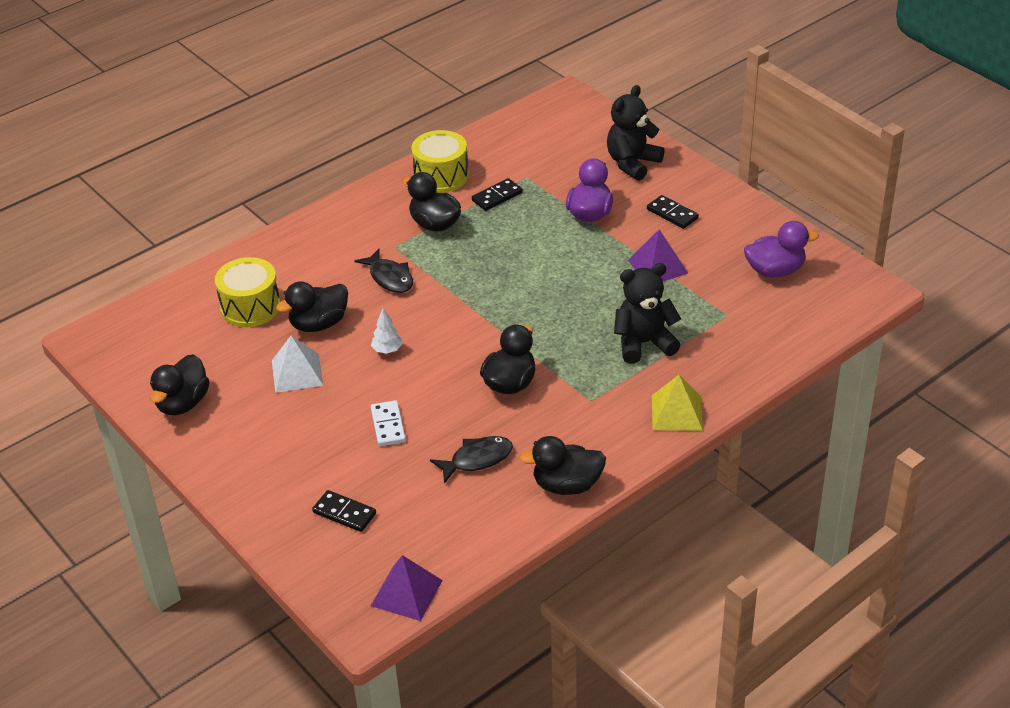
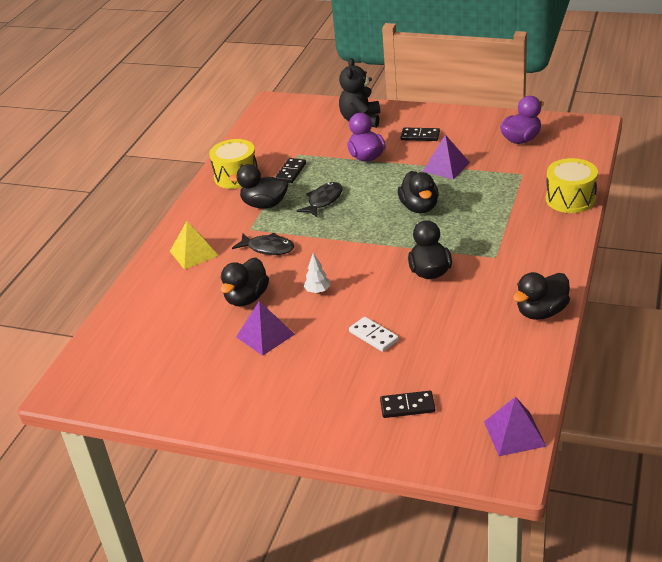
camera: 30 degrees left, 5 degrees down
(183, 403) = (194, 397): black duck -> black duck (419, 207)
(250, 307) = (180, 311): yellow drum -> yellow drum (570, 199)
(297, 372) = (265, 335): white pyramid -> purple pyramid
(477, 459) = (462, 326): black fish -> black fish (323, 200)
(644, 343) = (489, 210): black teddy bear -> none
(677, 412) = (559, 238): yellow pyramid -> yellow pyramid (194, 253)

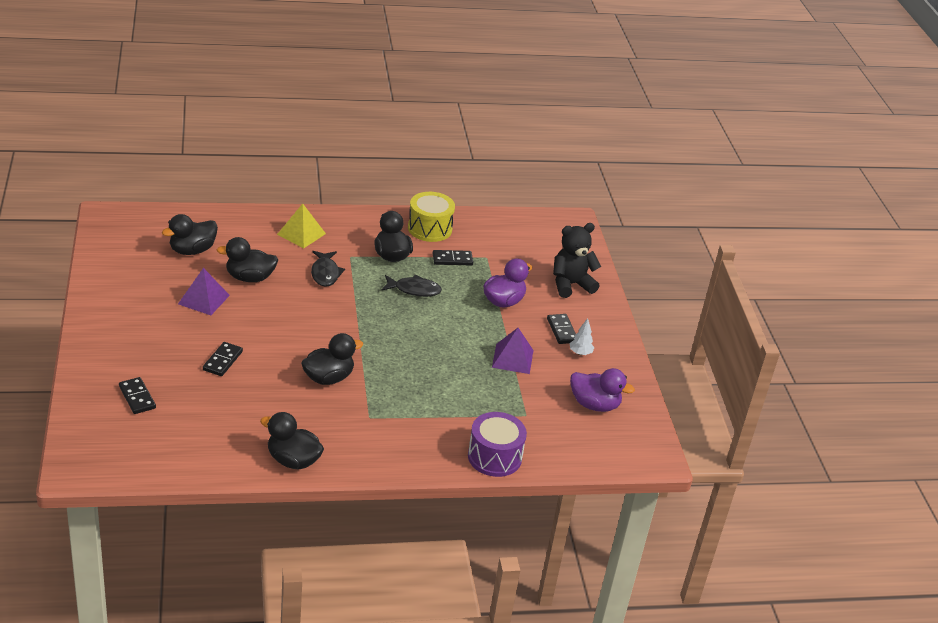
camera: 55 degrees right, 0 degrees up
(318, 291) = (274, 316): white tree -> white tree (580, 353)
(373, 336) = (223, 361): white domino -> black domino
(419, 207) = (430, 353): black duck -> black duck (192, 250)
(514, 433) = (119, 466): purple pyramid -> none
(570, 199) = (494, 457): yellow drum -> purple drum

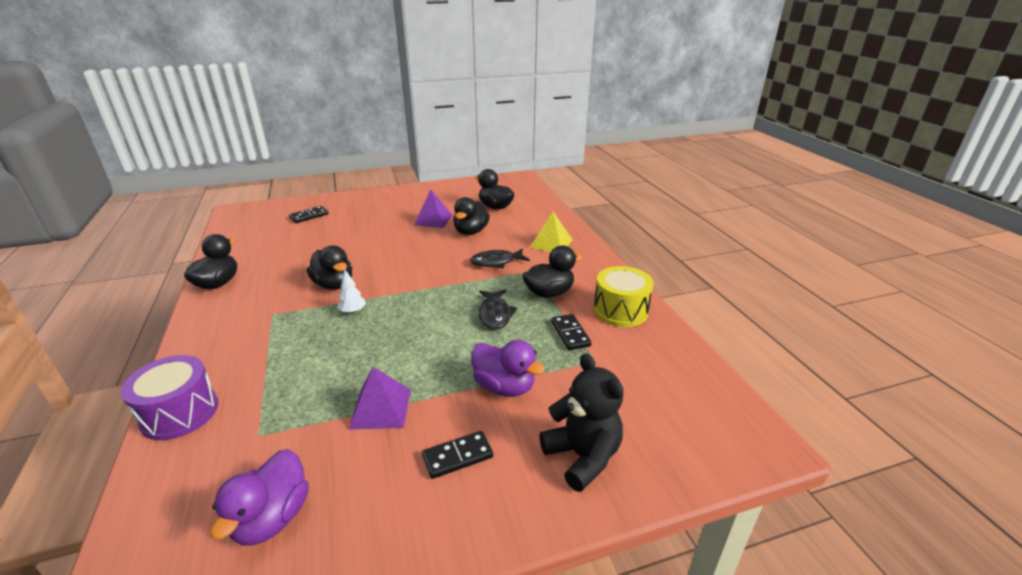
camera: 85 degrees right, 5 degrees down
(223, 361) = (355, 237): black domino -> none
(249, 278) = (471, 232): black duck -> black duck turned 150 degrees counterclockwise
(580, 353) = (405, 486): white tree -> white tree (353, 311)

